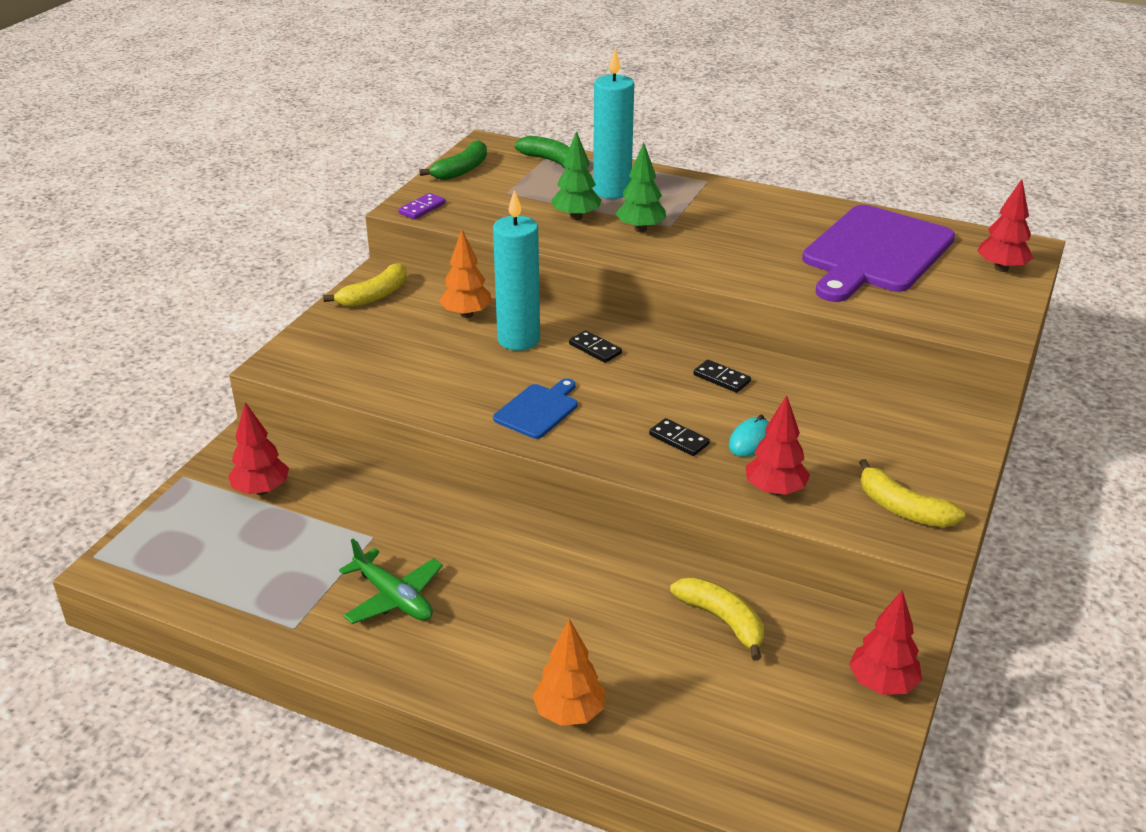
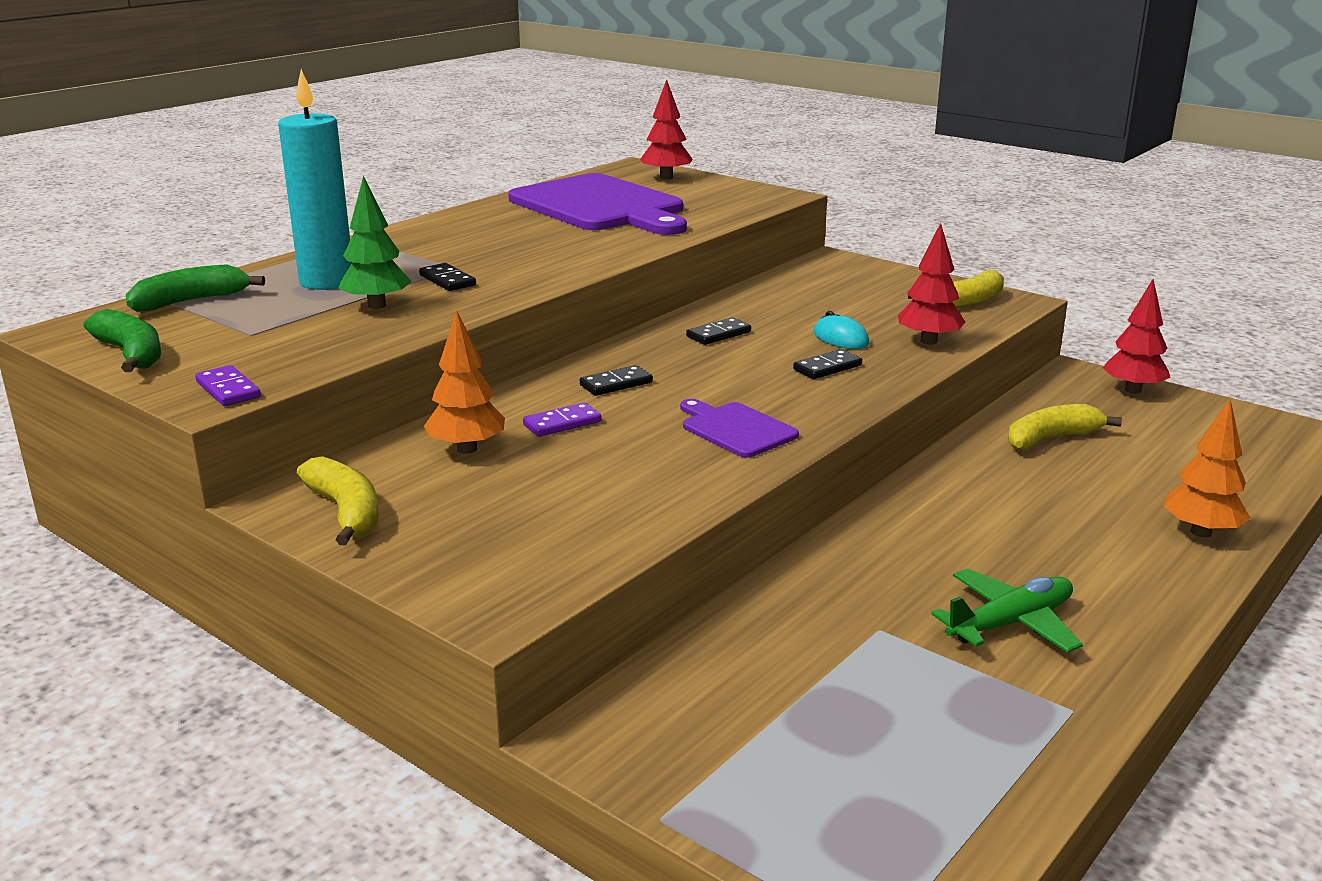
camera: 75 degrees left, 10 degrees down
(261, 490) = (734, 726): red tree -> none
(518, 340) = (562, 423): turquoise candle -> purple domino
(538, 410) = (735, 429): blue cutting board -> purple cutting board
(640, 229) = (447, 280): green tree -> black domino

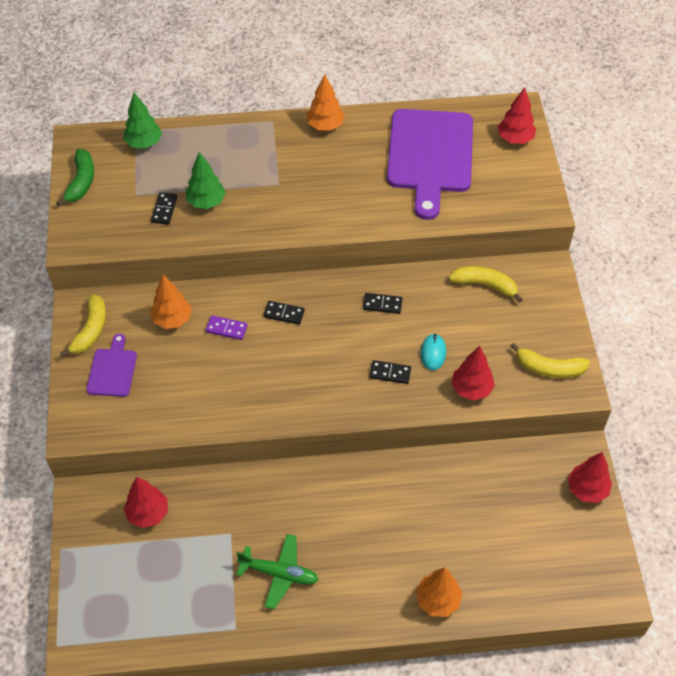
camera: 45 degrees right, 30 degrees up
(191, 301) = (144, 143): green banana -> green tree
(228, 389) = (85, 240): purple domino -> none
(327, 282) = (212, 161): turquoise candle -> none
(438, 225) = (325, 126): none -> orange tree
(447, 280) = (260, 196): black domino -> black domino (164, 209)
(729, 685) = (148, 513): none -> red tree
(735, 429) = (285, 389): purple cutting board -> purple cutting board (112, 370)
(1051, 439) = (479, 489): yellow banana -> yellow banana (485, 285)

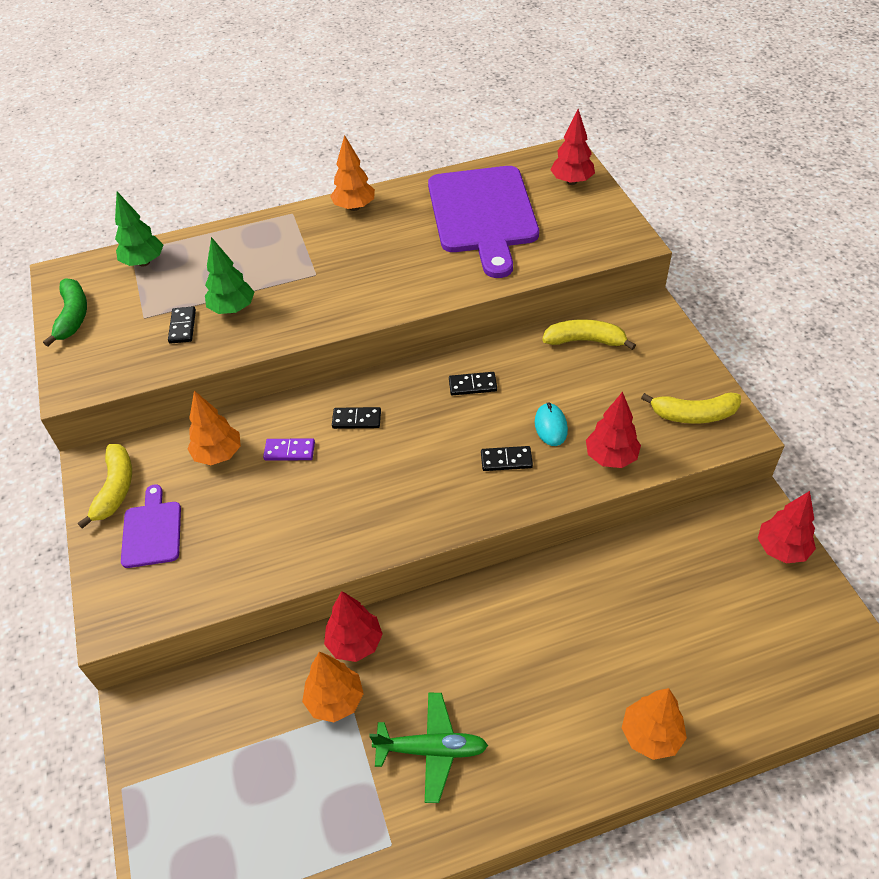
camera: 10 degrees left, 5 degrees down
(148, 513) = (235, 709): red tree -> red tree (355, 643)
(220, 524) = (335, 700): none -> orange tree

